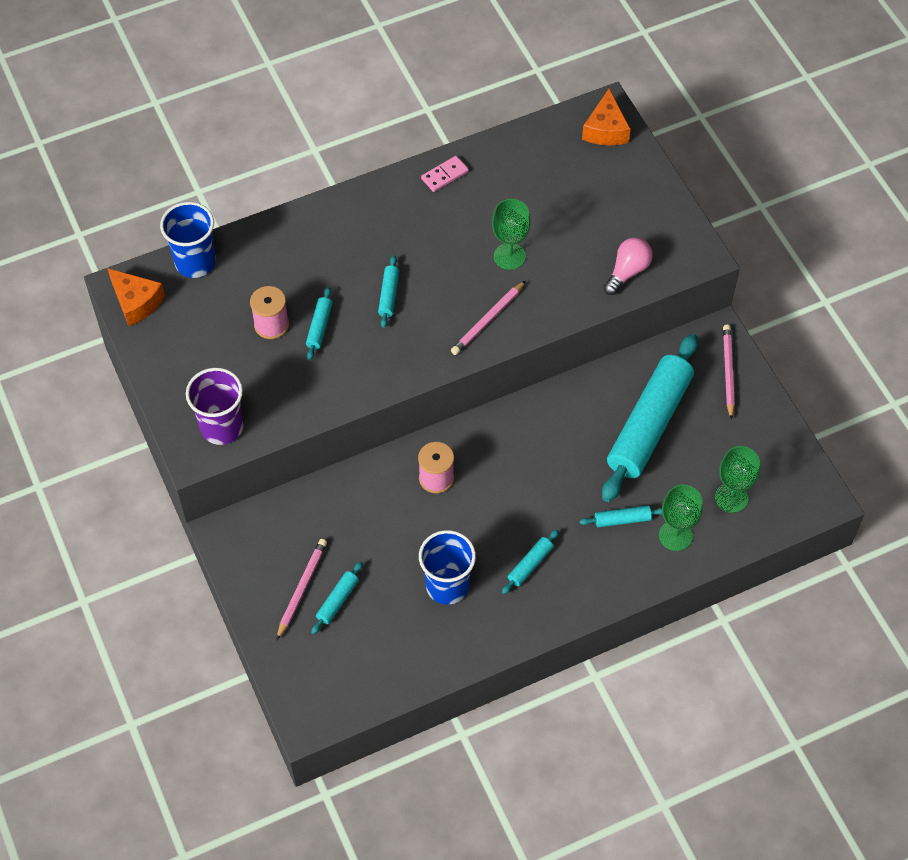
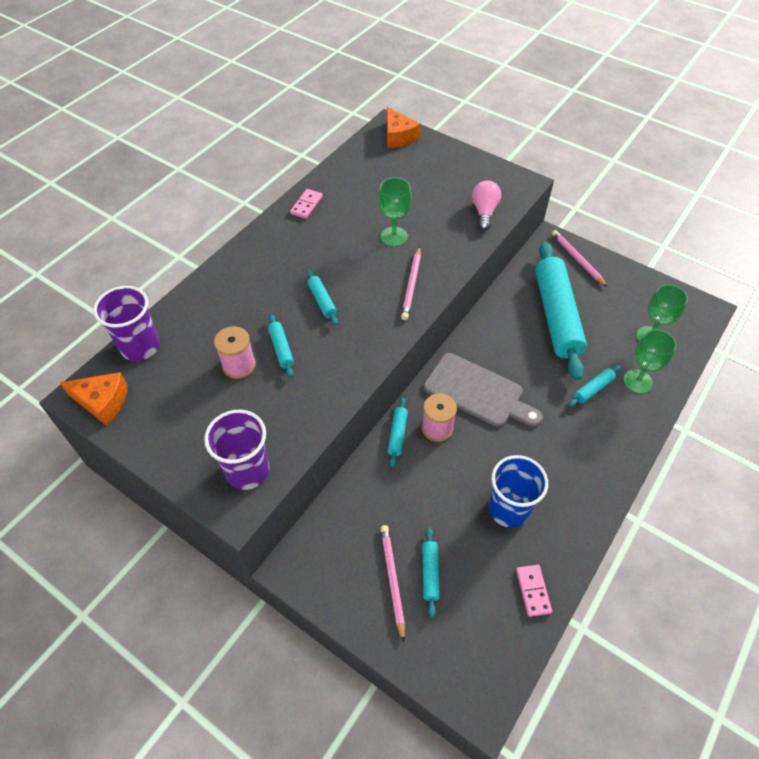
camera: 30 degrees left, 5 degrees down
(195, 262) = (140, 347): blue cup -> purple cup
(415, 662) = (533, 591): none -> pink domino
(502, 463) = (477, 392): none -> grey cutting board
(530, 564) = (557, 457): turquoise rolling pin -> turquoise rolling pin (397, 434)

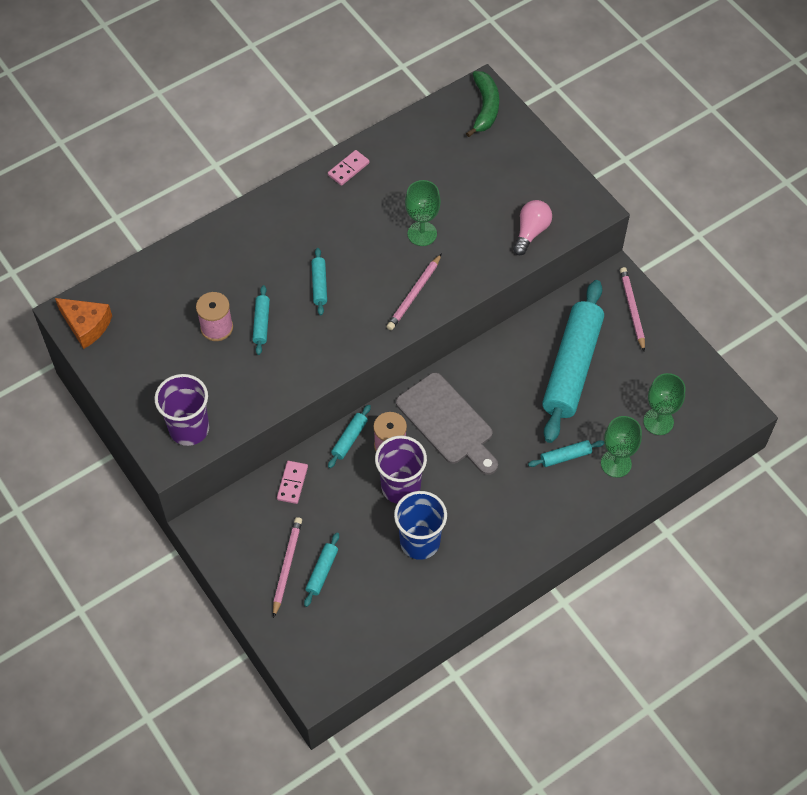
camera: 20 degrees right, 5 degrees up
(140, 347) = (134, 281): purple cup -> purple cup (401, 487)
(398, 136) = (485, 108): orange cheese -> green banana
(533, 591) = (405, 617): pink domino -> pink domino (292, 483)

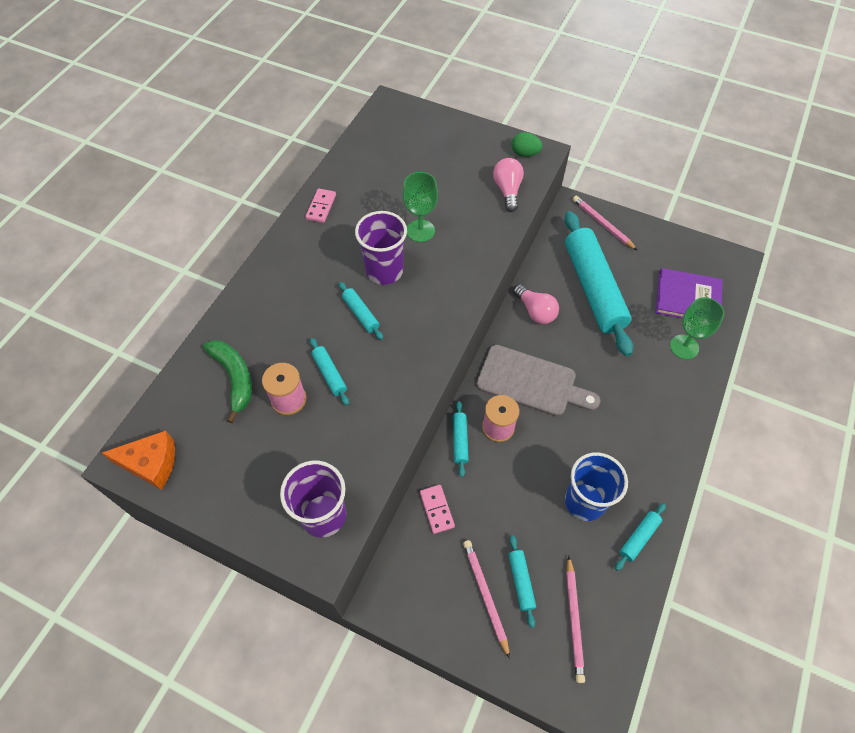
camera: 30 degrees left, 0 degrees up
(401, 487) = (533, 460): purple cup -> purple cup (384, 271)
(414, 294) = (450, 283): pink pencil -> pink pencil (574, 620)
(485, 108) = (402, 115): green banana -> green banana (234, 378)
(499, 362) = (535, 311): none -> pink light bulb
(565, 456) = (643, 361): turquoise rolling pin -> turquoise rolling pin (639, 538)
(576, 202) = (525, 153): none -> green egg
(658, 421) = (687, 298): green goblet -> purple book

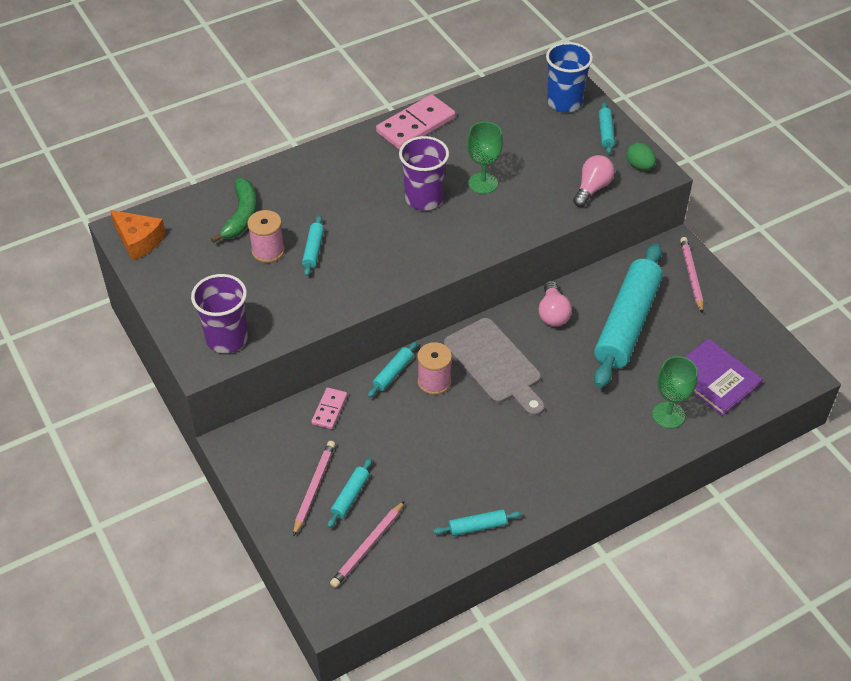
camera: 35 degrees right, 10 degrees down
(321, 207) = (415, 125): pink domino -> pink domino, size x1.88
(360, 314) = (375, 220): turquoise rolling pin -> turquoise rolling pin (605, 132)
(584, 501) = (456, 475): blue cup -> blue cup (564, 102)

